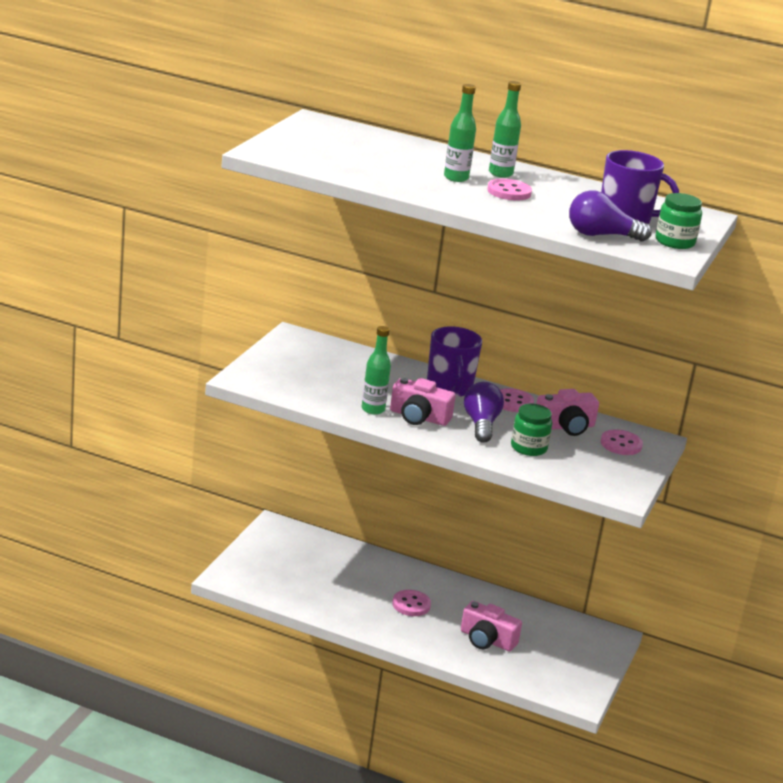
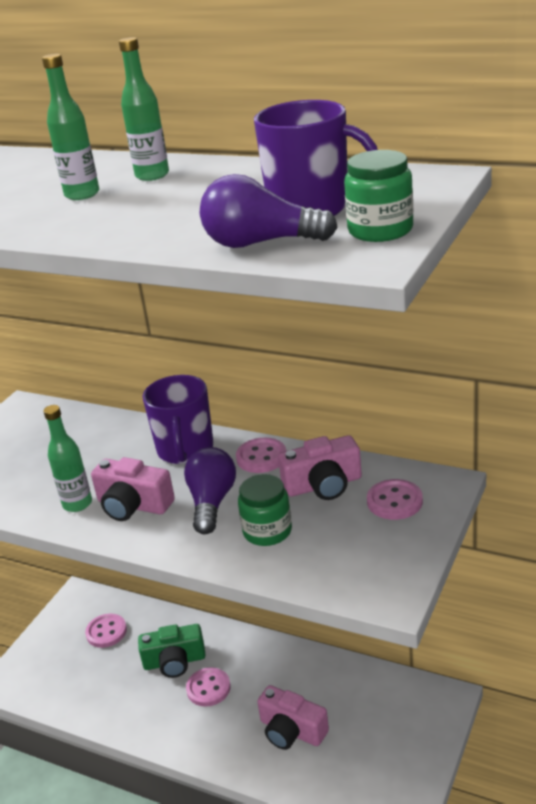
camera: 10 degrees right, 5 degrees up
(377, 583) = (174, 661): none -> green camera
(509, 192) = (149, 200): pink button -> pink button (106, 632)

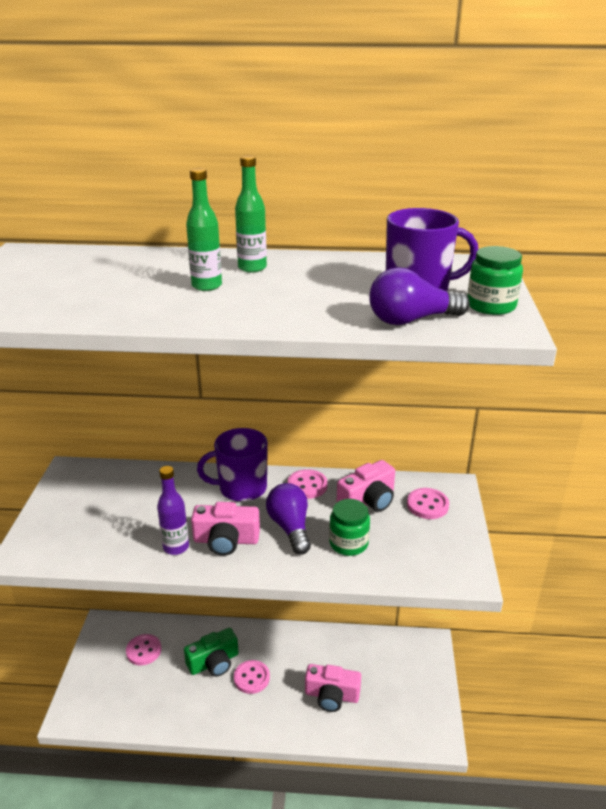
camera: 25 degrees left, 0 degrees up
(77, 504) = (176, 547): green bottle -> purple bottle
(185, 450) = (241, 488): purple mug -> purple mug turned 105 degrees clockwise

